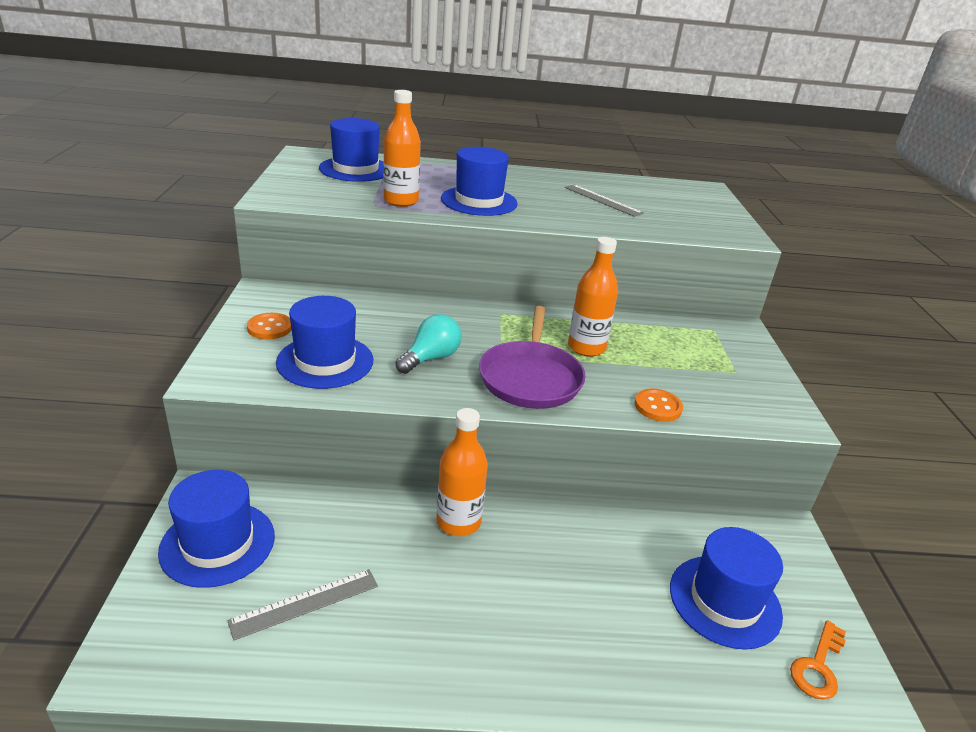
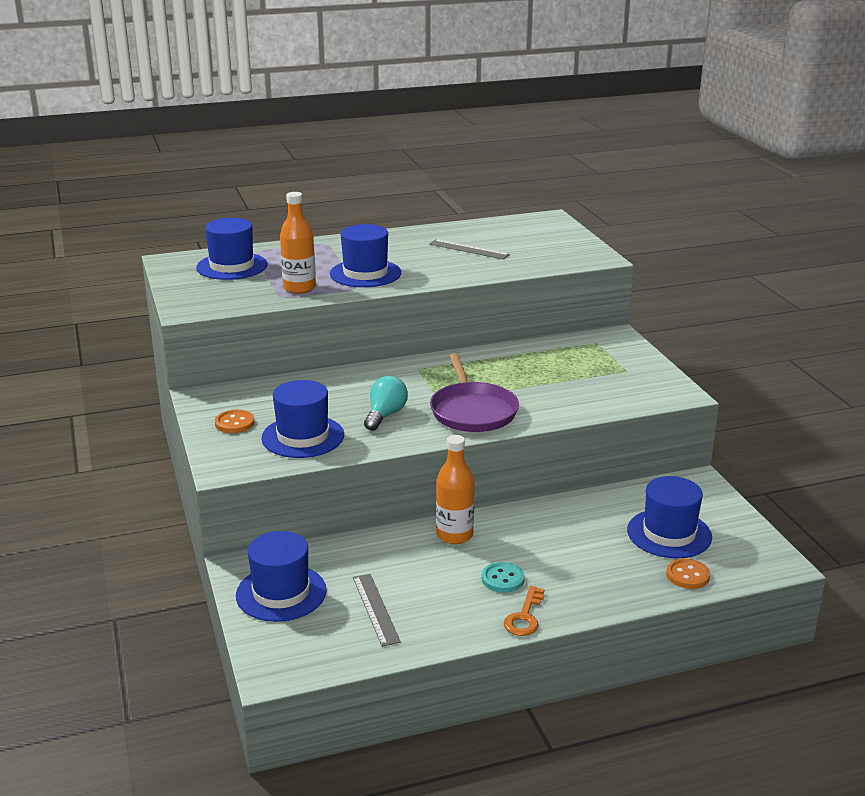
camera: 15 degrees left, 5 degrees down
(305, 603) = (375, 609): grey ruler -> grey ruler turned 60 degrees counterclockwise
(481, 606) = (502, 579): none -> turquoise button
(586, 347) = (503, 379): orange bottle -> none
(658, 407) = (579, 409): orange button -> orange button (687, 575)
(818, 666) = (742, 553): orange key -> orange key (524, 617)

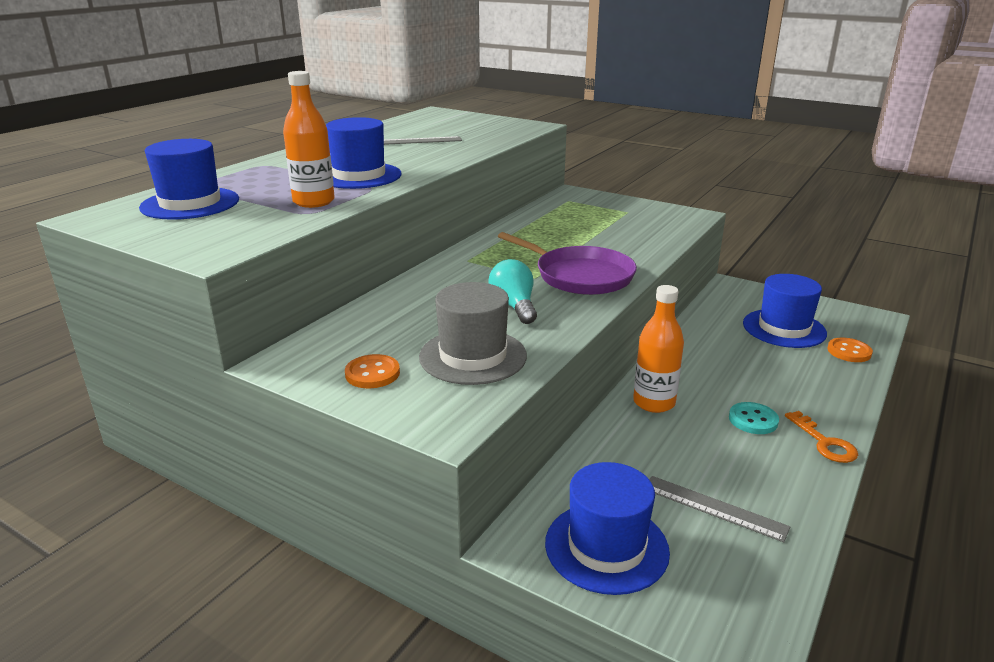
camera: 40 degrees left, 0 degrees up
(303, 437) = (473, 356): blue hat -> grey hat

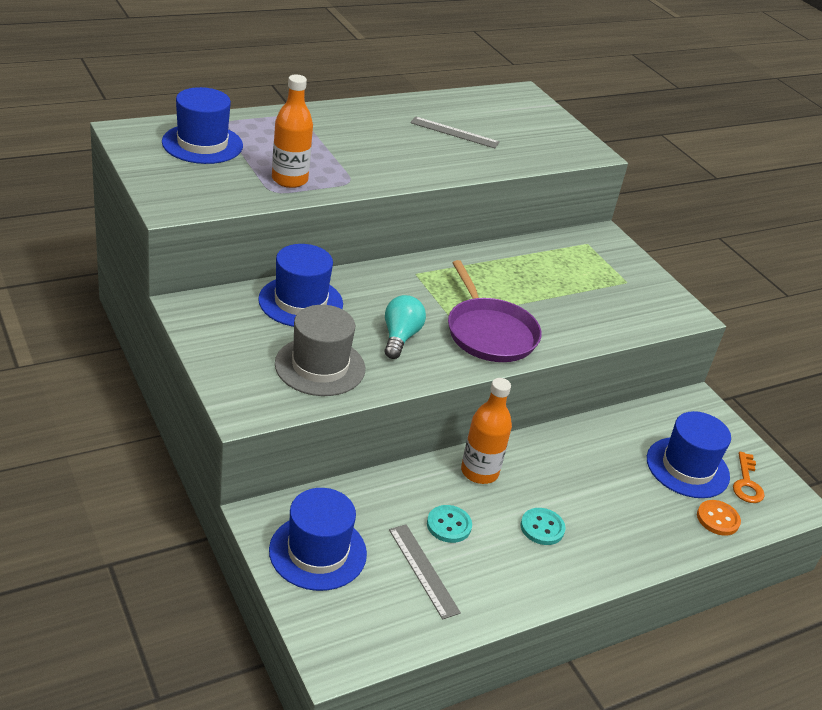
camera: 25 degrees right, 10 degrees up
(359, 176) = (355, 162): blue hat -> blue hat (300, 302)
(372, 373) = (238, 346): orange button -> none
(685, 457) = (449, 525): none -> turquoise button
(825, 443) = (576, 576): orange key -> orange key (747, 483)

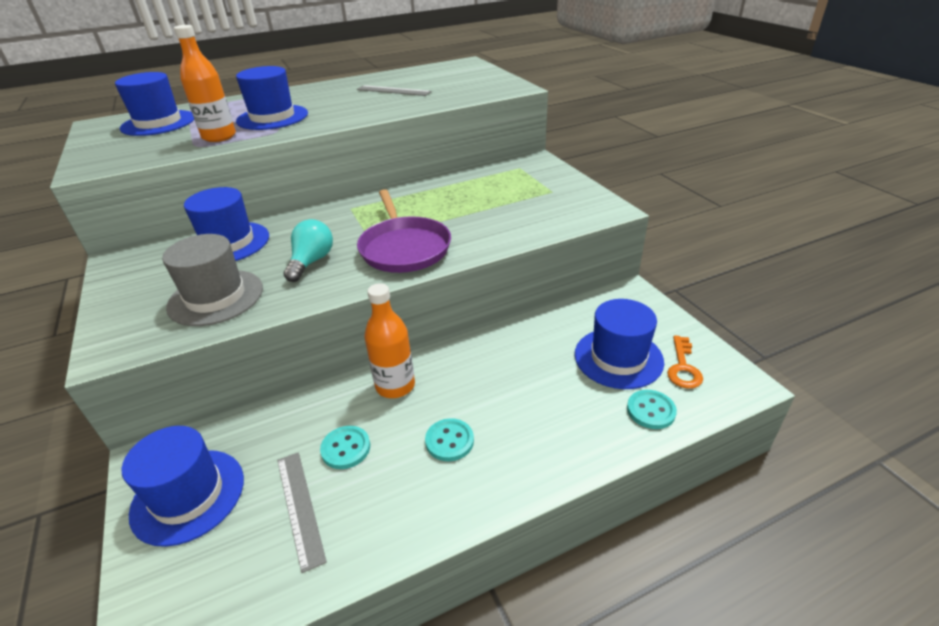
camera: 10 degrees right, 0 degrees up
(334, 157) = (272, 117): none -> blue hat
(717, 519) = (651, 410): orange button -> turquoise button

